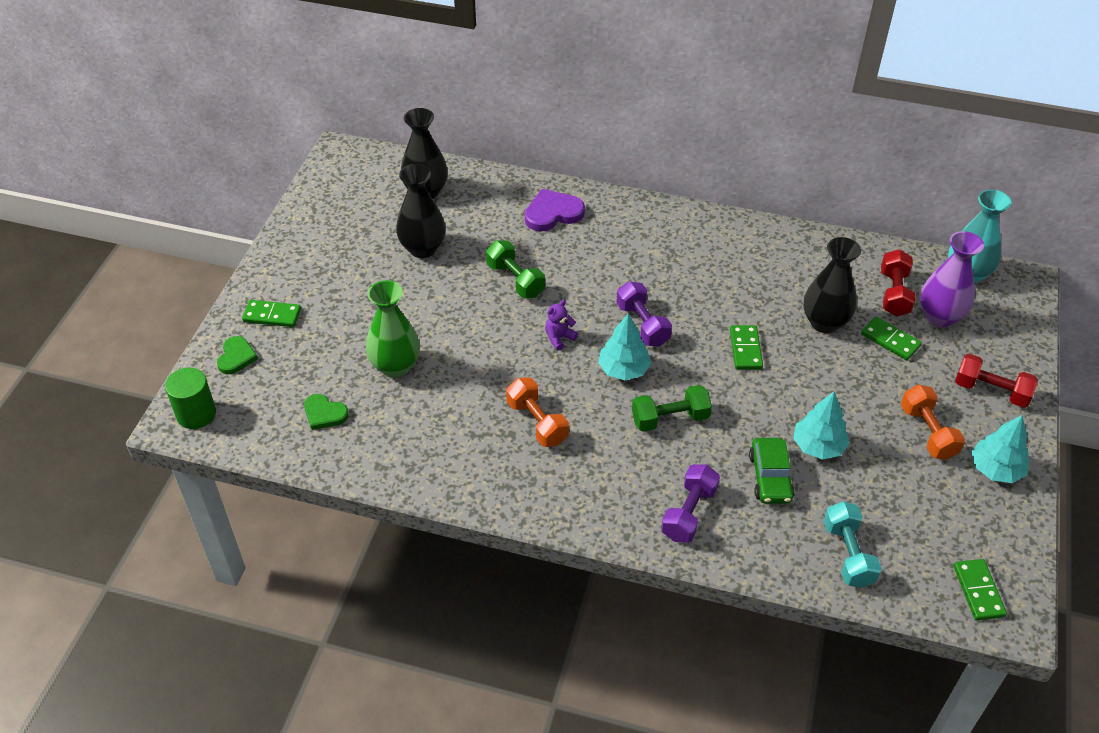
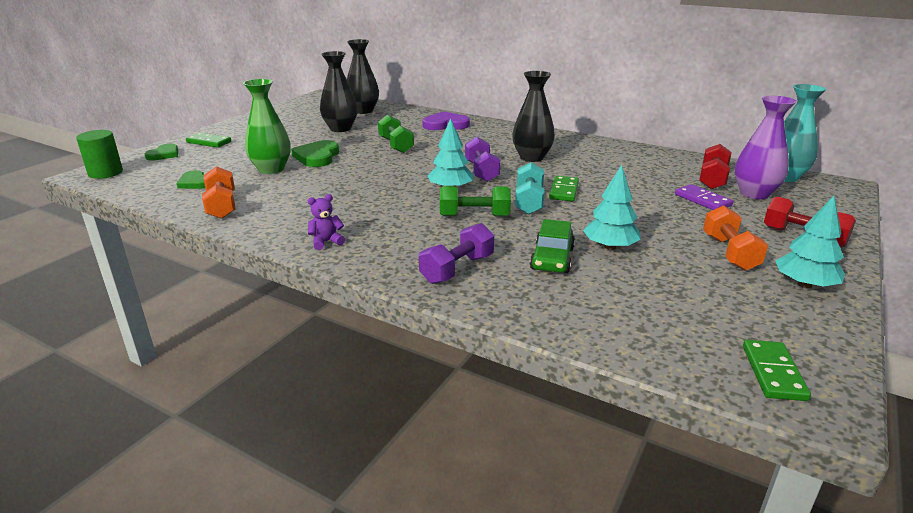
camera: 15 degrees right, 20 degrees down
(433, 326) = (317, 157): none -> green heart
(537, 422) = (357, 205): orange dumbbell -> orange dumbbell (222, 206)
(559, 338) = (409, 170): purple teddy bear -> purple teddy bear (326, 242)
(824, 322) = (642, 186): black vase -> black vase (532, 157)
(848, 554) = (615, 319): turquoise dumbbell -> turquoise dumbbell (529, 201)
(890, 340) = (702, 200): green domino -> purple domino

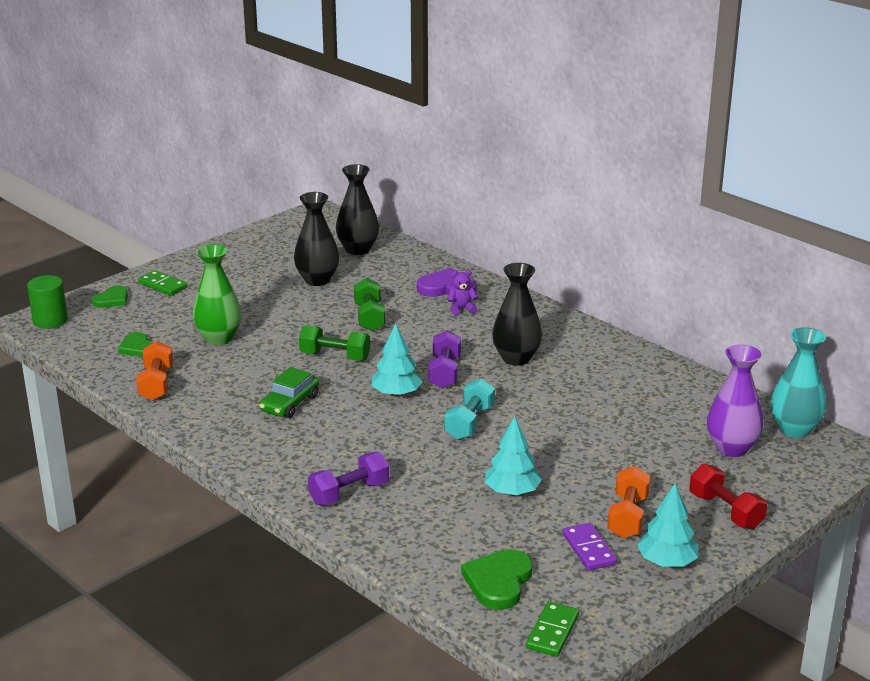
camera: 15 degrees right, 0 degrees up
(317, 157) = (274, 325): green heart -> green heart (498, 582)
(326, 242) = (242, 444): purple teddy bear -> purple teddy bear (461, 309)
(474, 216) = (401, 434): green dumbbell -> green dumbbell (335, 356)
(552, 259) = (445, 496): green car -> green car (290, 403)
(564, 191) = (517, 413): green domino -> none
(702, 200) = (663, 448): purple domino -> purple domino (589, 549)
(712, 179) = (703, 421): red dumbbell -> none

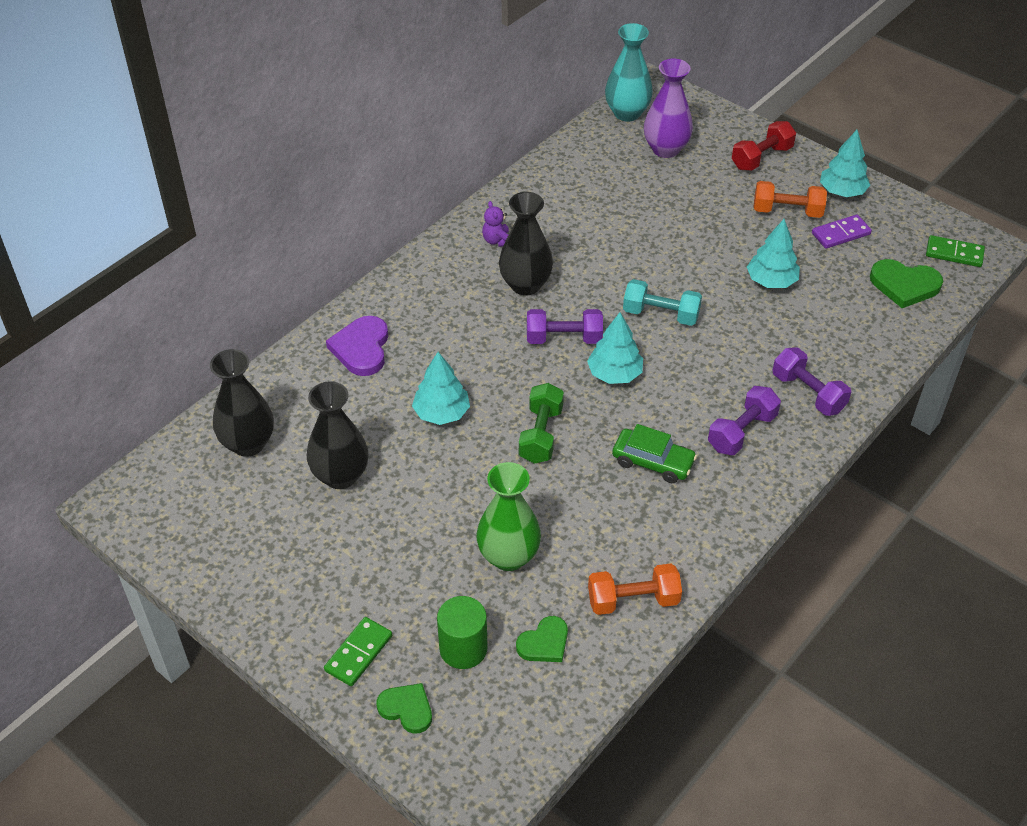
camera: 95 degrees left, 20 degrees up
(50, 320) = (477, 775): green cylinder -> green cylinder (463, 648)
(310, 450) = (742, 432): none -> purple dumbbell
(369, 317) = (441, 413): green dumbbell -> turquoise tree
(461, 309) = (415, 332): purple teddy bear -> purple teddy bear (497, 241)

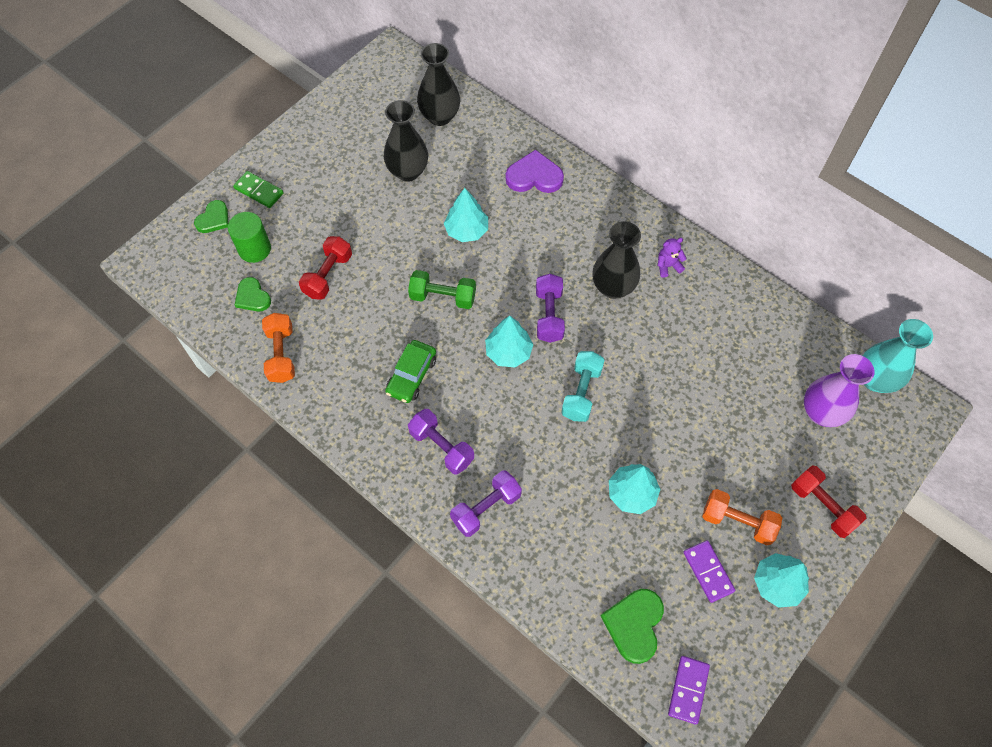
camera: 90 degrees right, 15 degrees up
(508, 556) = (328, 275): green vase -> red dumbbell
(787, 211) = (737, 522): orange dumbbell -> orange dumbbell turned 75 degrees counterclockwise
(954, 253) = (688, 690): green domino -> purple domino

